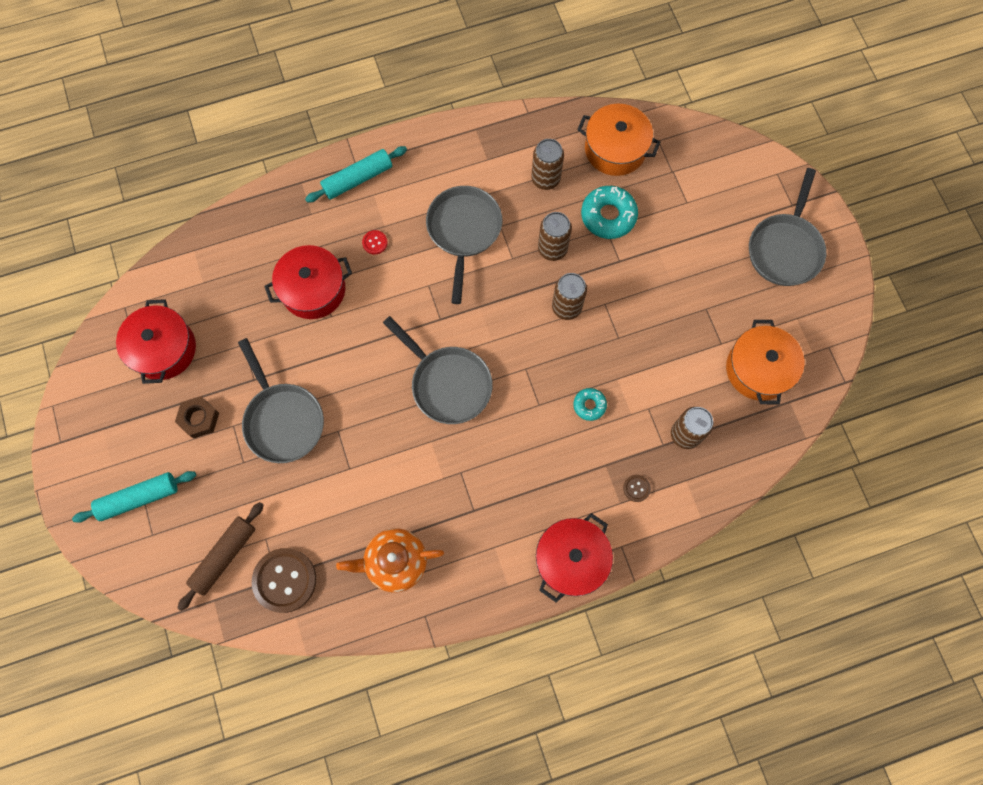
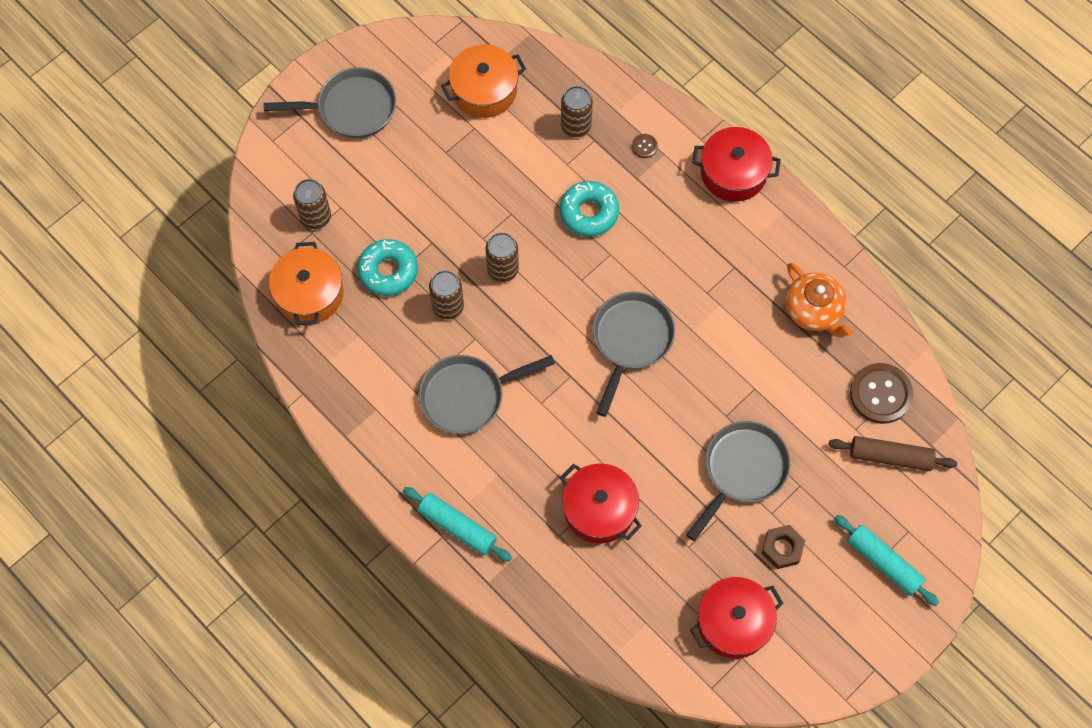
camera: 115 degrees left, 5 degrees down
(375, 242) = (520, 475): red button -> none
(545, 179) = (373, 344): brown can -> brown can (316, 217)
(589, 405) = (589, 212): turquoise donut -> turquoise donut, size x1.79

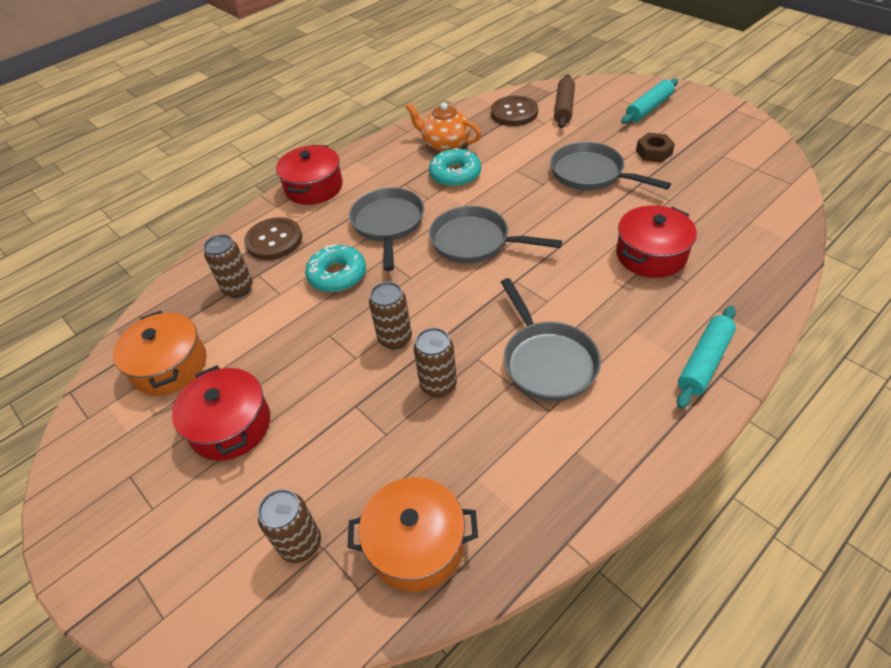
camera: 85 degrees left, 20 degrees down
(351, 108) = (145, 508): grey pan -> grey pan (388, 224)
(388, 271) = (389, 449): turquoise donut -> turquoise donut (455, 174)
(644, 146) = (274, 240): brown button -> brown button, size x2.26
(733, 622) = (728, 174): red pot -> red pot (230, 426)
(814, 310) = (445, 143): orange teapot -> orange teapot turned 120 degrees counterclockwise

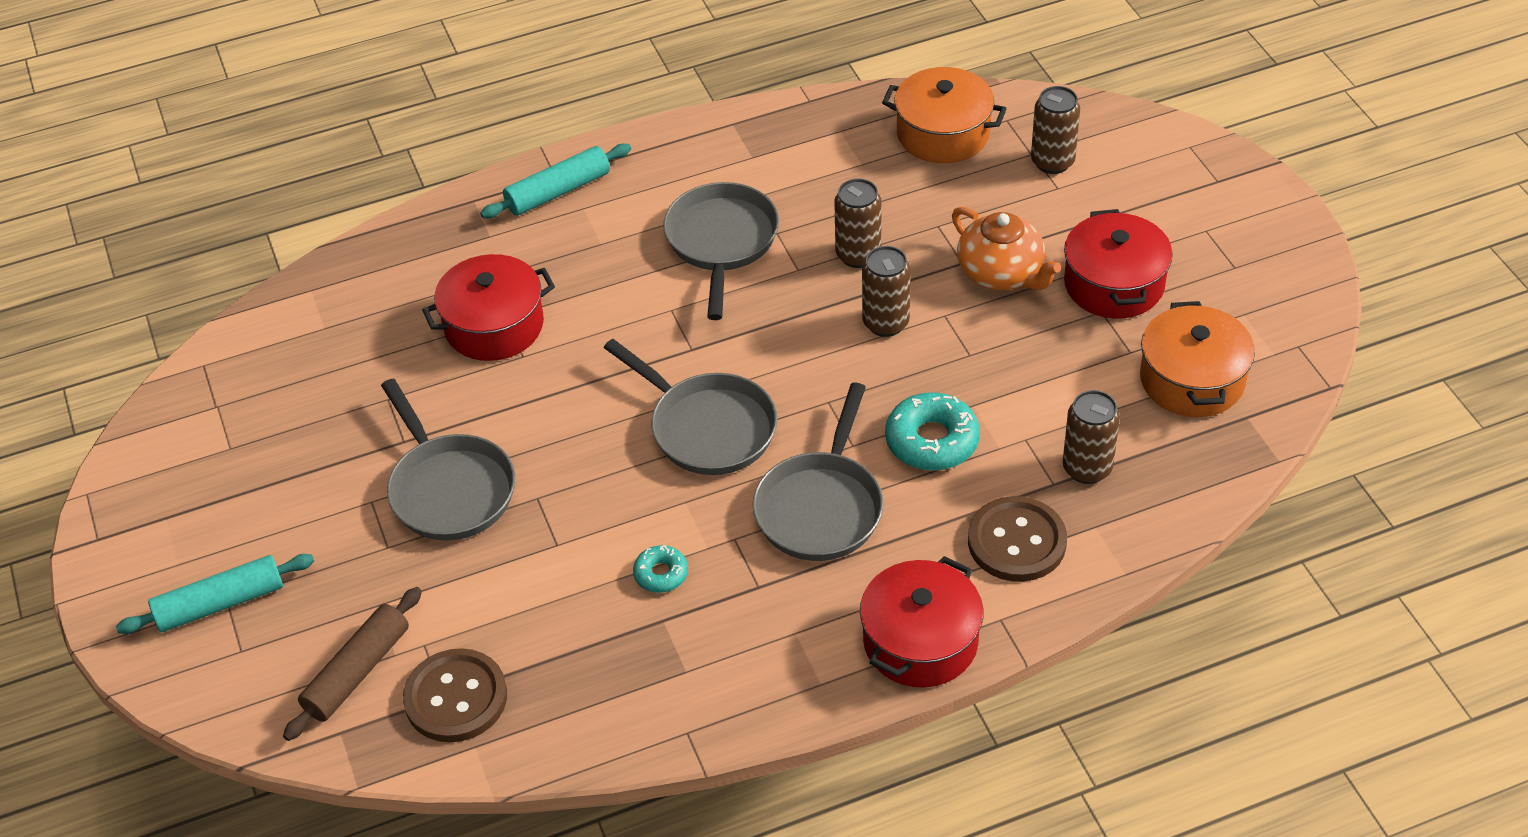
camera: 160 degrees left, 0 degrees up
(445, 143) = (634, 662): orange teapot -> orange teapot (1001, 273)
(455, 174) = (661, 574): turquoise donut -> turquoise donut, size x0.56
(654, 152) = (317, 496): brown nut -> none

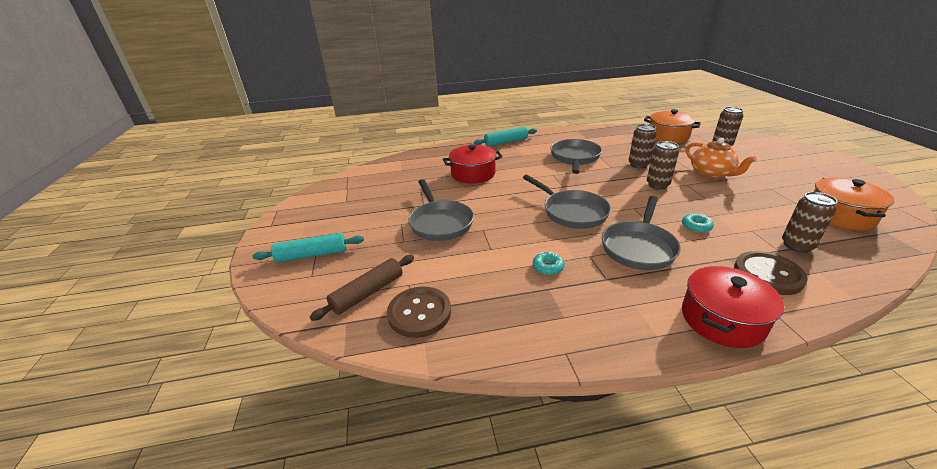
camera: 10 degrees right, 15 degrees down
(932, 441) = (696, 226): turquoise donut -> turquoise donut, size x0.56
(1114, 284) = (772, 180): red pot -> none

